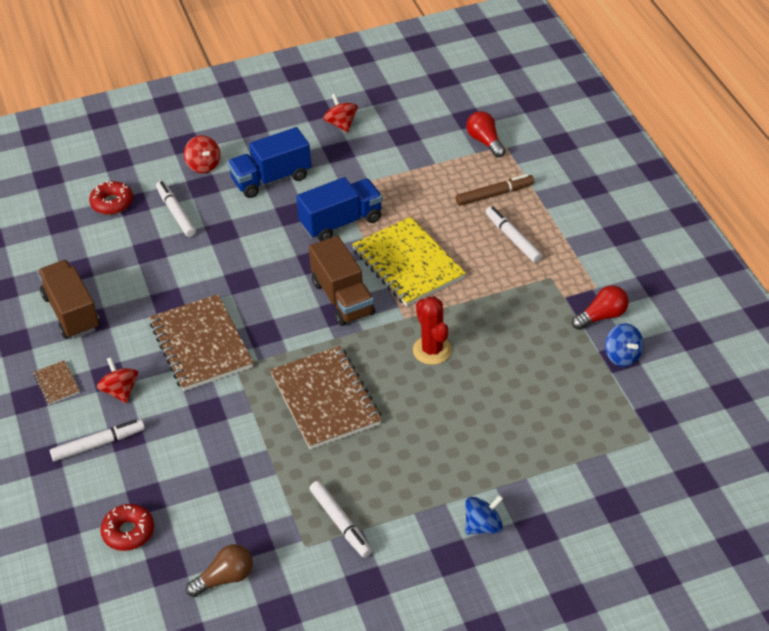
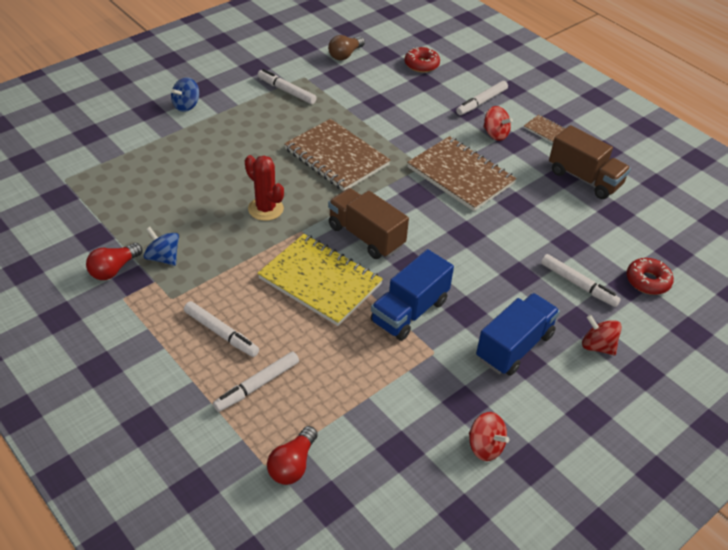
camera: 155 degrees right, 0 degrees up
(485, 141) = (292, 465): red light bulb -> red light bulb turned 75 degrees clockwise
(494, 194) = (257, 385): brown marker -> white marker
(622, 356) = (91, 237): blue spinning top -> blue spinning top (163, 258)

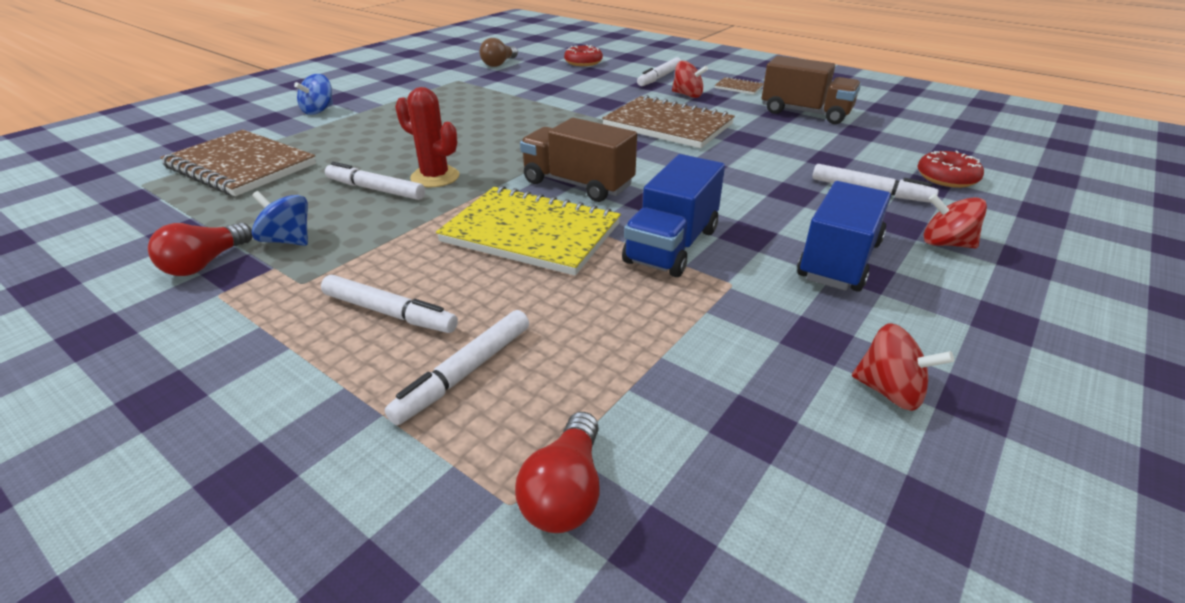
camera: 10 degrees left, 10 degrees down
(286, 91) = (440, 90): white marker -> white marker (375, 189)
(336, 157) = (514, 128): brown notebook -> brown notebook (240, 166)

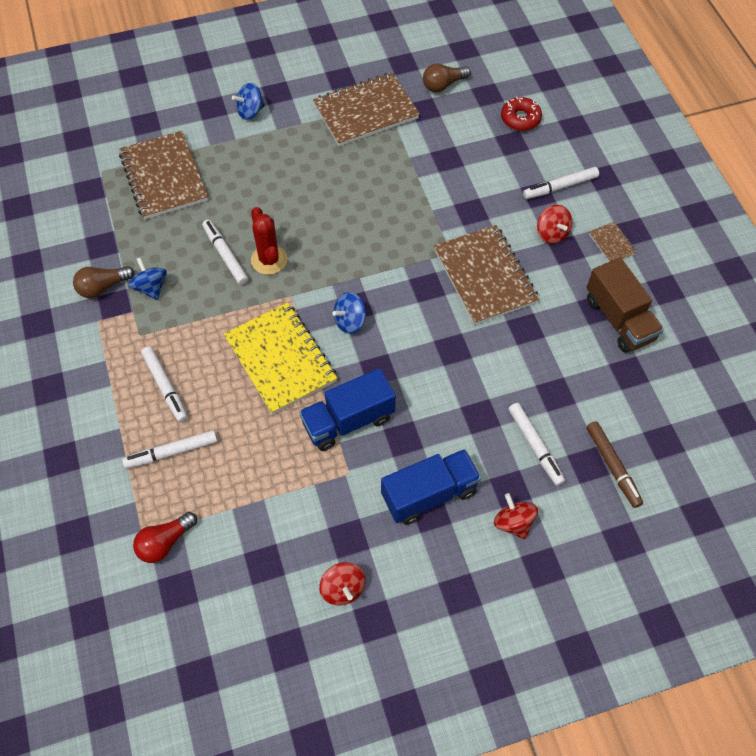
camera: 35 degrees right, 25 degrees up
(205, 263) = (103, 287): red light bulb -> brown light bulb
(443, 86) = (366, 111): none -> brown notebook
(578, 184) = (350, 321): brown truck -> blue spinning top
(946, 178) = (612, 466): red donut -> brown marker

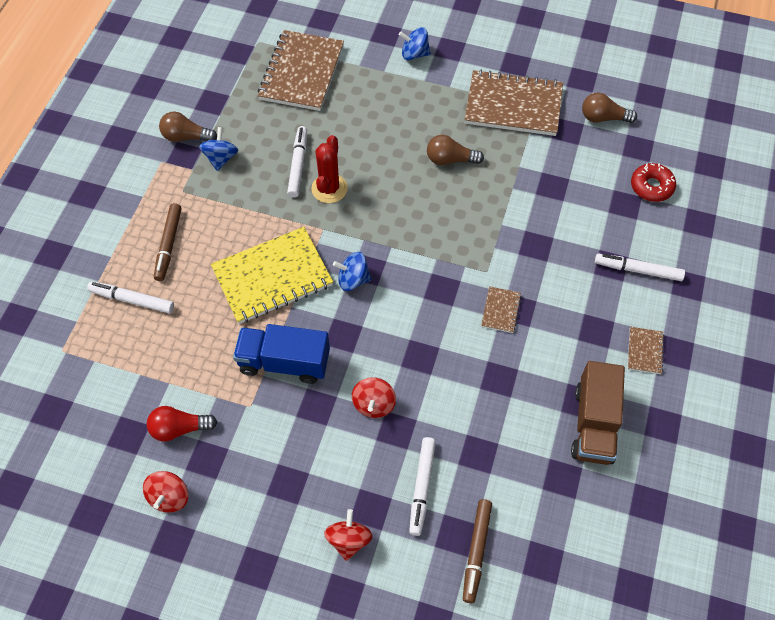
camera: 35 degrees right, 0 degrees up
(165, 387) = (168, 245): white marker -> brown marker
(165, 542) = (72, 368): red light bulb -> red light bulb (179, 428)
(281, 359) = (272, 277): yellow notebook -> yellow notebook turned 60 degrees clockwise
(350, 181) = (450, 159): none -> brown light bulb
(429, 494) = (299, 467): blue truck -> none
(485, 276) = (501, 310): brown notebook -> brown notebook, size x0.44
(552, 233) = (594, 308): red spinning top -> red spinning top (374, 404)

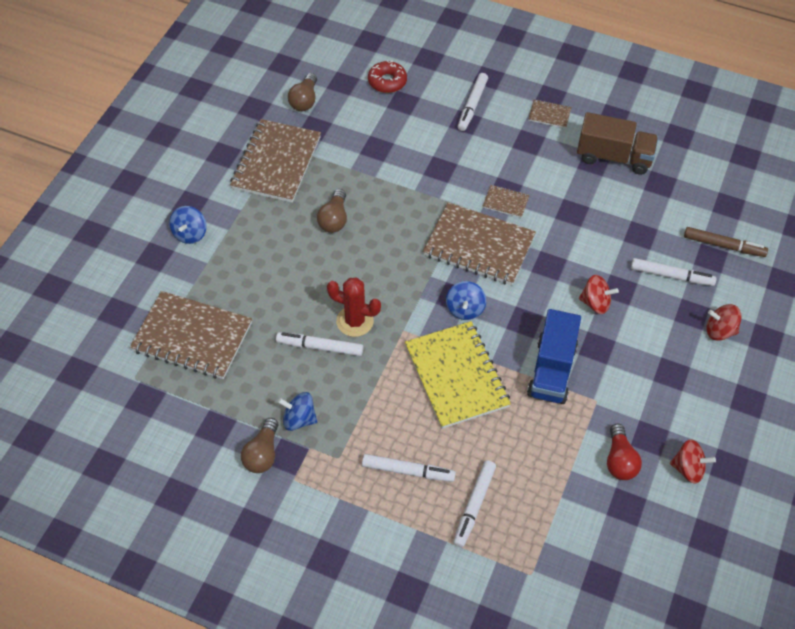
camera: 85 degrees left, 5 degrees down
(168, 245) = (408, 471): brown marker -> white marker
(435, 288) = (479, 246): none -> brown notebook

